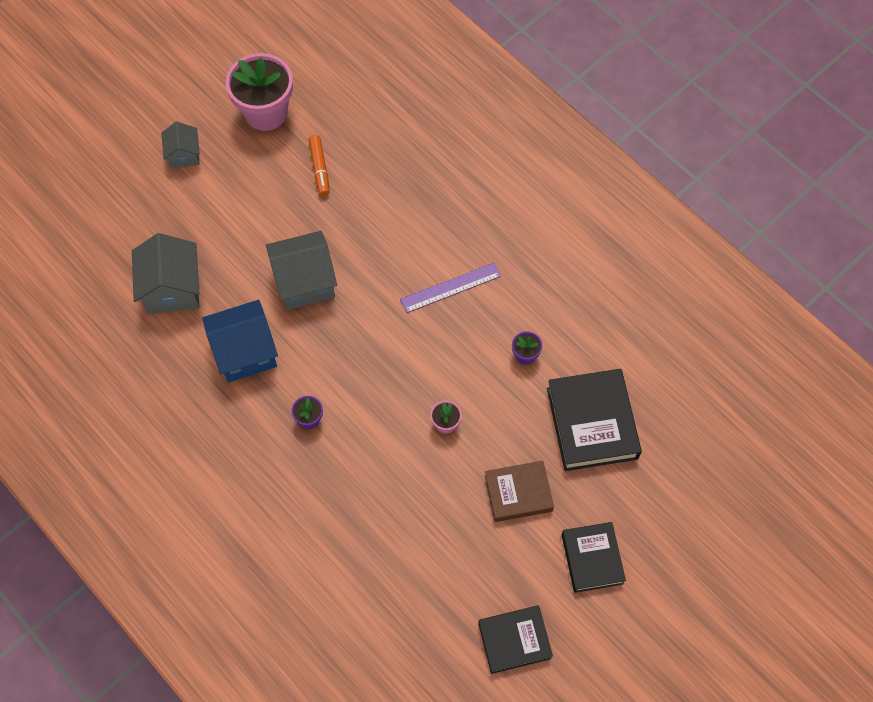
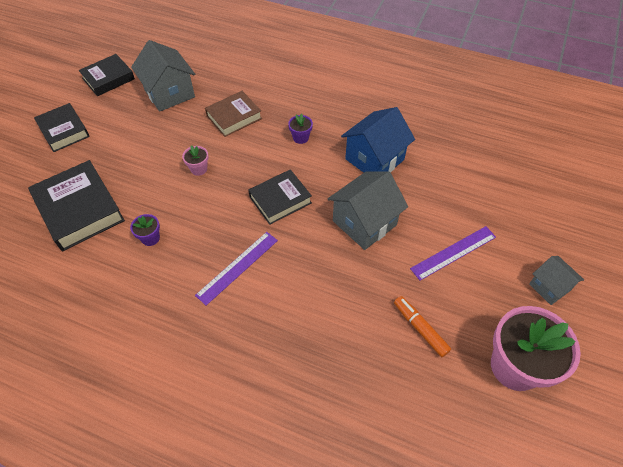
camera: 155 degrees right, 10 degrees down
(172, 289) = (461, 179): grey house -> grey house (169, 93)
(242, 217) = (453, 253): none -> purple ruler
(374, 344) = (280, 200): none -> black book
(518, 493) = (128, 148): brown book -> brown book (234, 117)

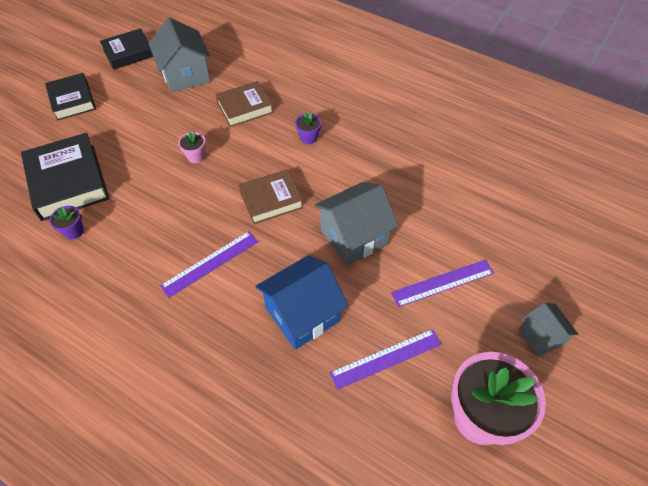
camera: 10 degrees right, 0 degrees up
(150, 238) = (130, 220): purple flower pot -> purple flower pot (74, 231)
(280, 200) = (271, 200): black book -> brown book
(374, 159) = (381, 171): blue house -> blue house (302, 315)
(420, 328) = (386, 358): orange marker -> purple ruler

